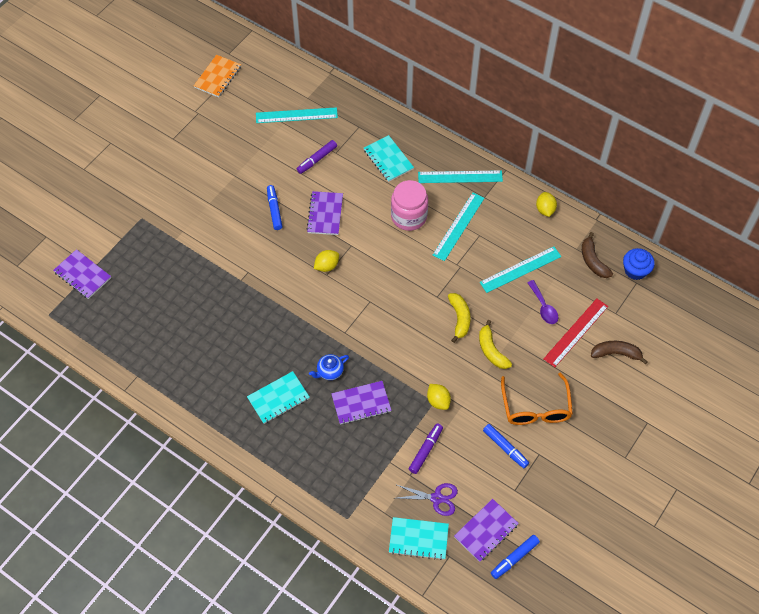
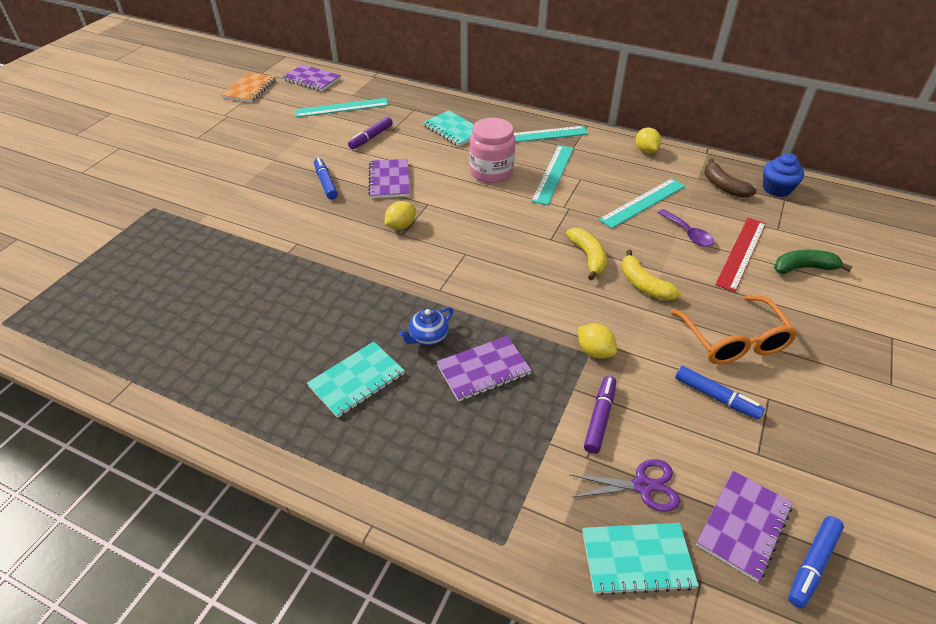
camera: 10 degrees left, 15 degrees down
(82, 275) = (63, 272): purple notebook -> purple notebook (312, 79)
(616, 353) = (803, 268): brown banana -> green banana

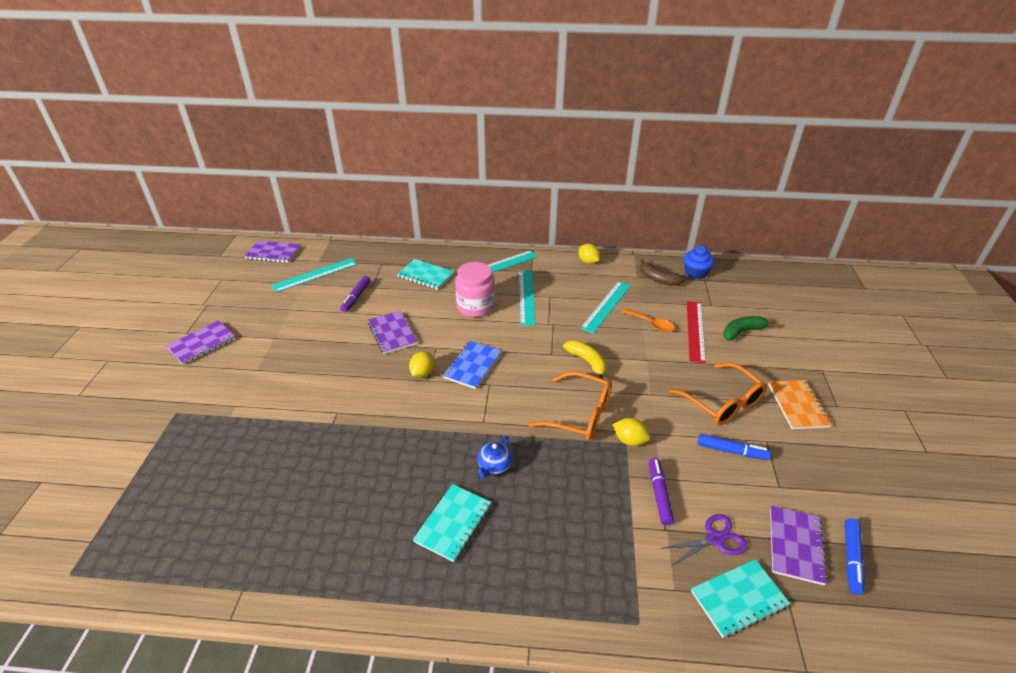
camera: 20 degrees left, 5 degrees down
(250, 89) = (216, 274): orange notebook -> orange notebook (797, 405)
(325, 183) = (335, 349): blue marker -> none
(457, 231) = (472, 366): none -> blue notebook
(483, 370) = (552, 481): purple notebook -> purple notebook (202, 343)
(551, 310) = (580, 414): none -> orange glasses
(643, 285) = (639, 374): yellow banana -> none
(688, 233) = (651, 324): purple spoon -> orange spoon

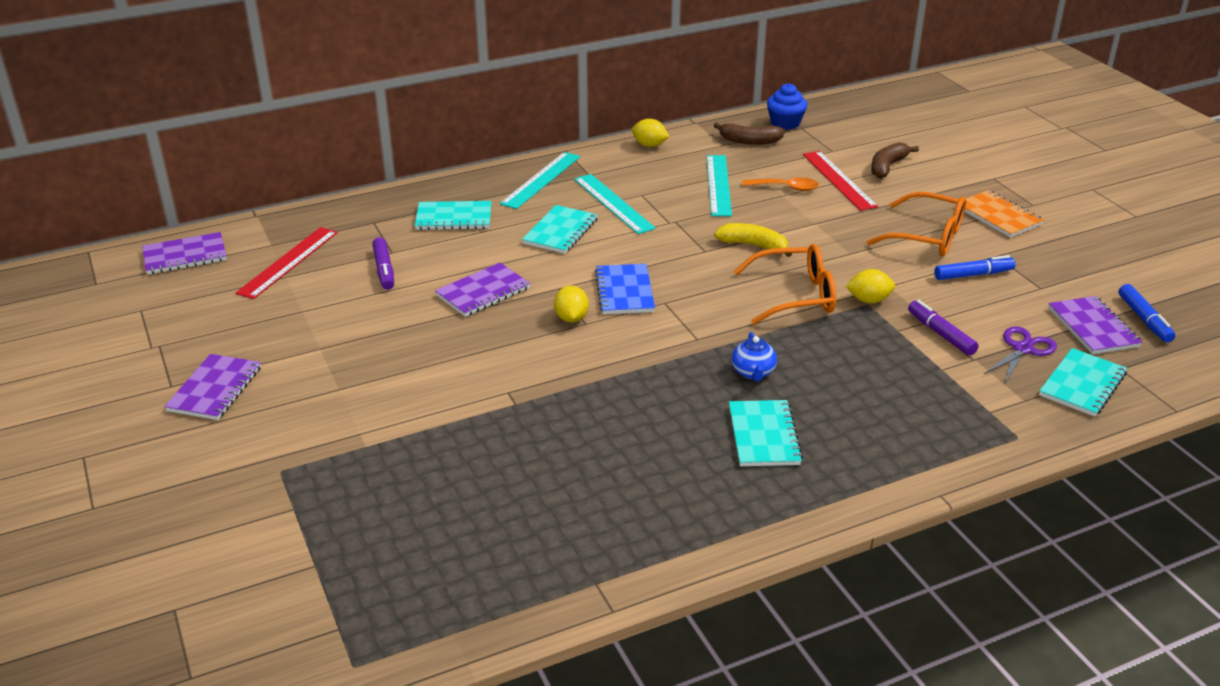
camera: 30 degrees left, 5 degrees down
(315, 275) = (288, 262): turquoise ruler -> red ruler
(392, 333) = (483, 292): purple notebook -> purple notebook turned 75 degrees counterclockwise
(476, 306) = (560, 231): pink jar -> turquoise notebook
(742, 332) = (887, 167): green banana -> brown banana

